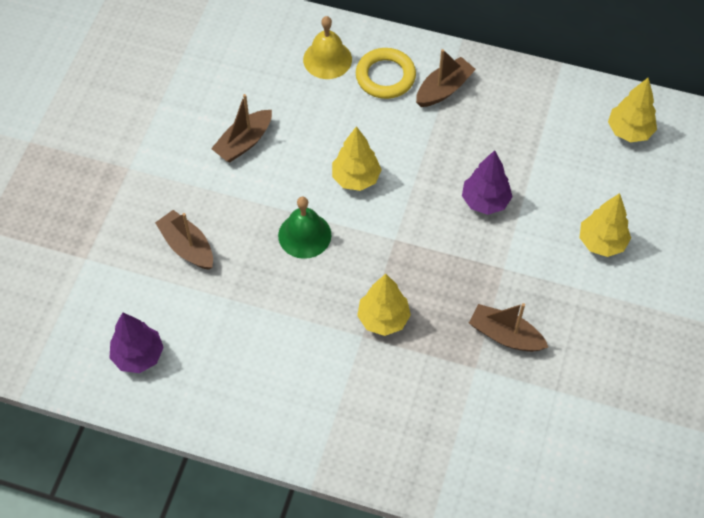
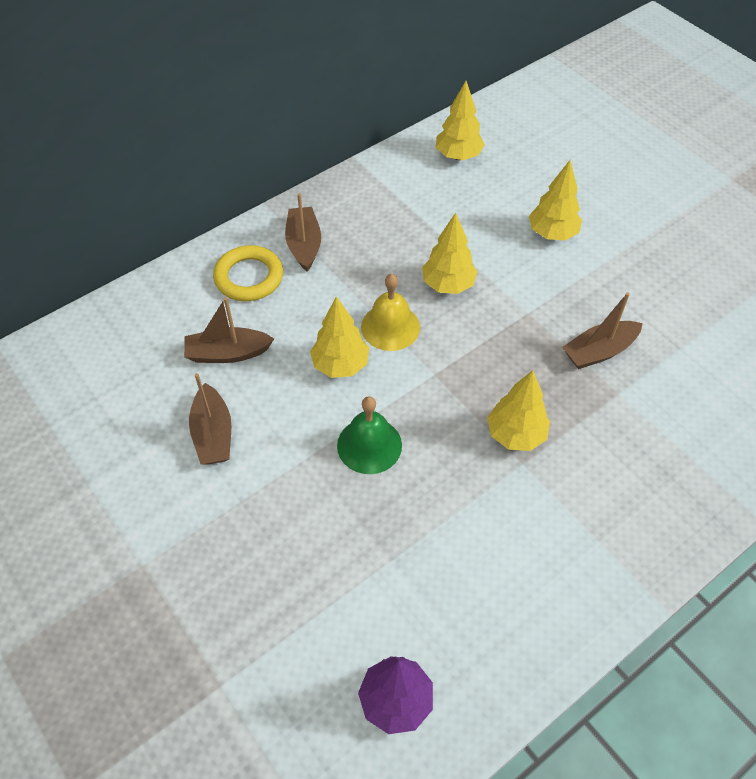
camera: 55 degrees left, 5 degrees down
(187, 246) = (294, 564): brown boat -> brown boat (227, 353)
(327, 59) = (185, 309): yellow bell -> yellow bell (390, 327)
(485, 201) = (448, 285): purple tree -> yellow tree

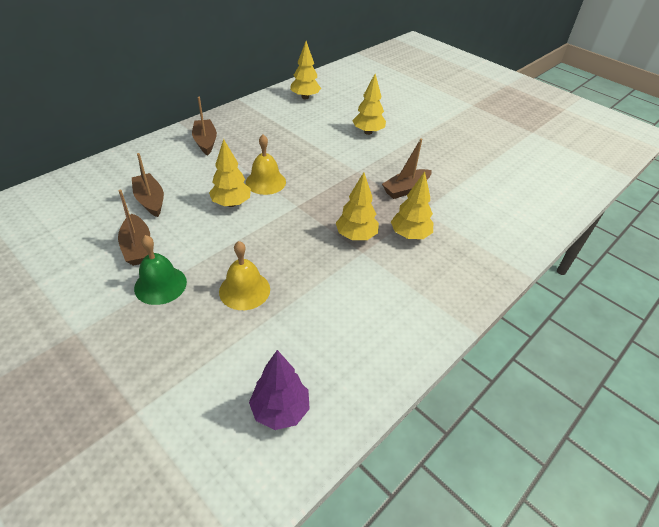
camera: 10 degrees left, 10 degrees down
(227, 353) = (150, 200): brown boat -> brown boat turned 75 degrees clockwise
(249, 277) = (167, 159): yellow ring -> none
(355, 516) = (244, 290): none -> yellow bell
(369, 445) = (253, 247): green bell -> green bell (160, 285)
(448, 285) = (303, 159): yellow tree -> yellow tree (410, 235)

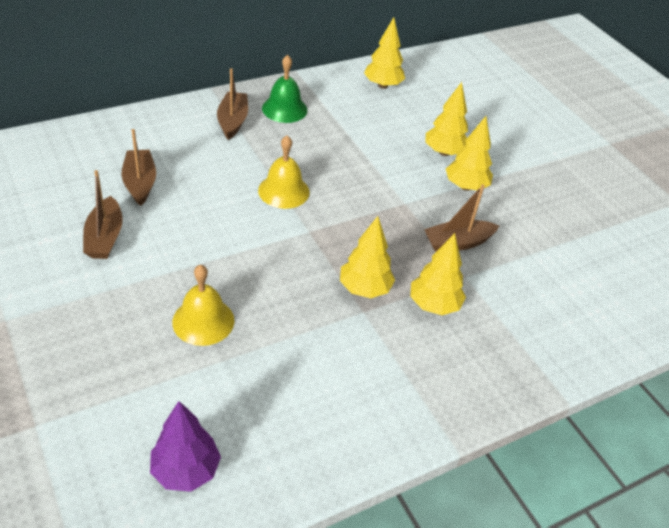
camera: 15 degrees right, 0 degrees up
(160, 285) = (113, 289): green bell -> green bell (284, 109)
(231, 203) = (231, 209): yellow tree -> yellow tree (465, 186)

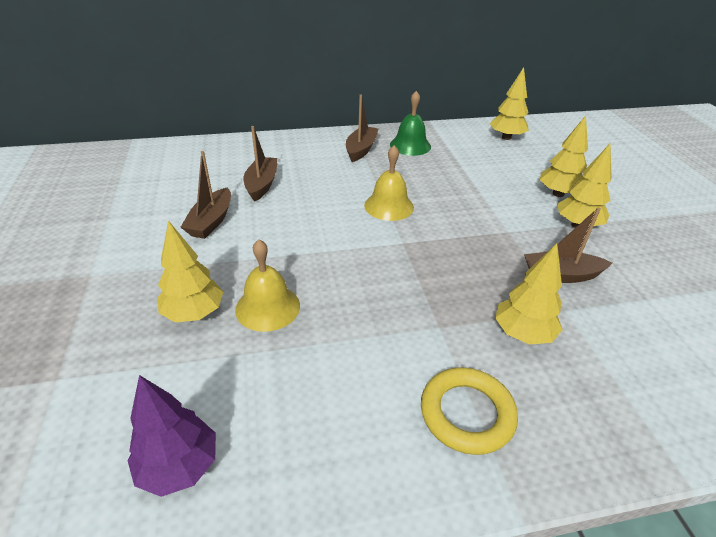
camera: 20 degrees right, 5 degrees down
(364, 289) = (446, 304): yellow tree -> yellow tree (194, 313)
(402, 381) = (467, 413): none -> yellow ring

